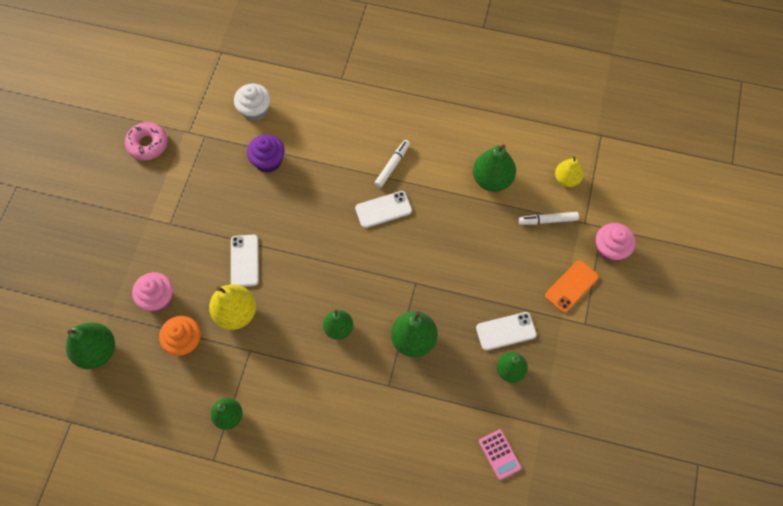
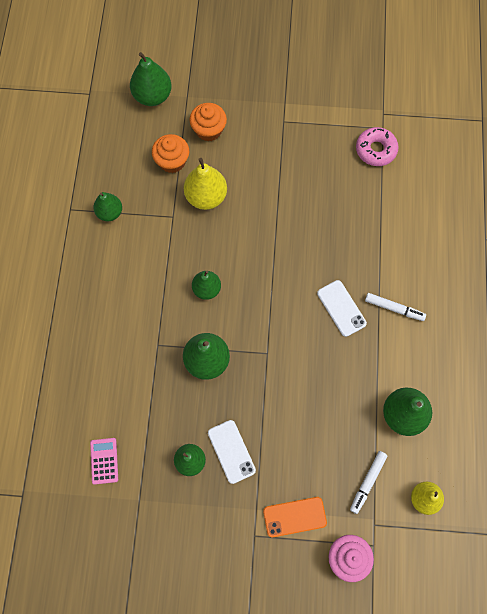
camera: 80 degrees right, 5 degrees up
(147, 144) = (360, 82): pink donut -> pink donut (376, 150)
(158, 298) = (209, 130): pink cupcake -> orange cupcake
(244, 261) = (259, 192): white phone -> none
(255, 110) = (423, 165): white cupcake -> none
(268, 161) = (369, 190): purple cupcake -> none
(499, 454) = (104, 461): pink calculator -> pink calculator turned 120 degrees clockwise
(548, 220) = (367, 482): white marker -> white marker turned 135 degrees counterclockwise
(571, 286) = (294, 516): orange phone -> orange phone turned 45 degrees counterclockwise

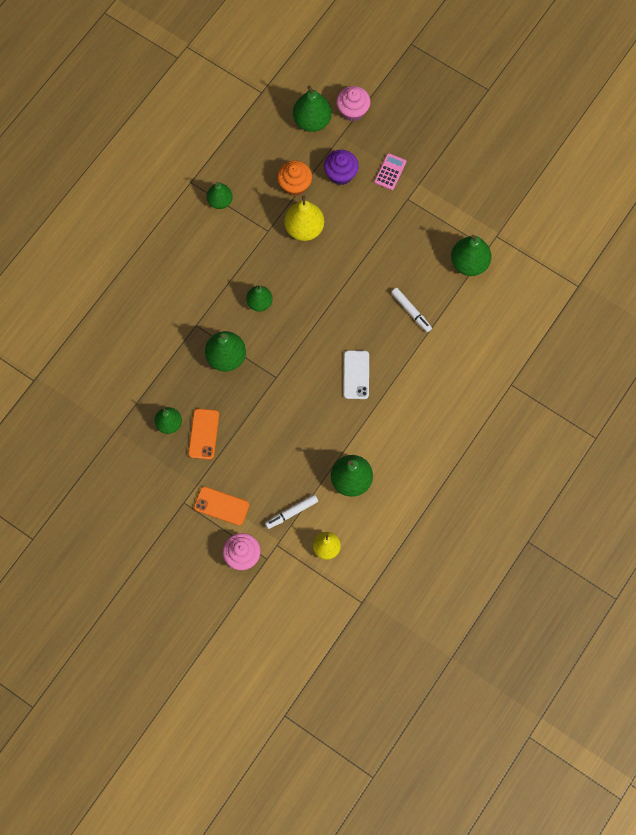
camera: 30 degrees right, 0 degrees up
(104, 461) = (106, 388): pink calculator -> pink calculator (390, 172)
(184, 69) = (352, 110): none -> pink cupcake
(209, 130) = (340, 174): orange cupcake -> purple cupcake
(231, 451) = (203, 434): white phone -> orange phone
(376, 150) = (469, 263): pink donut -> green pear
(394, 308) = (398, 398): white marker -> white marker (411, 311)

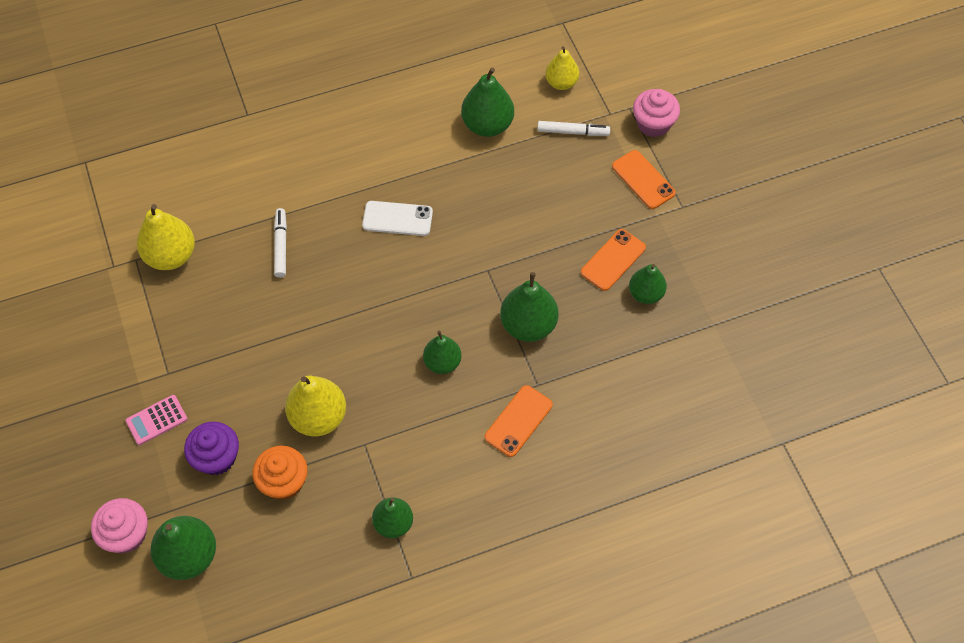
camera: 145 degrees left, 10 degrees down
(192, 297) = (518, 421): none -> orange phone
(356, 375) = (397, 219): white phone -> white phone turned 60 degrees clockwise
(469, 263) = (171, 256): green pear -> yellow pear

